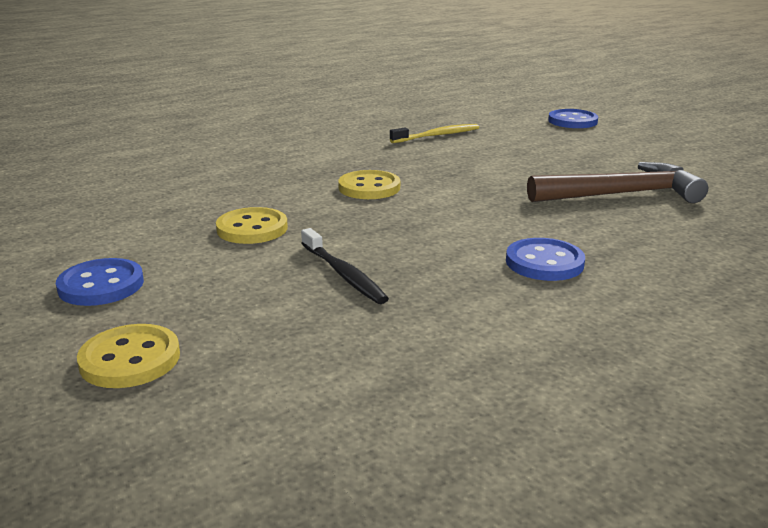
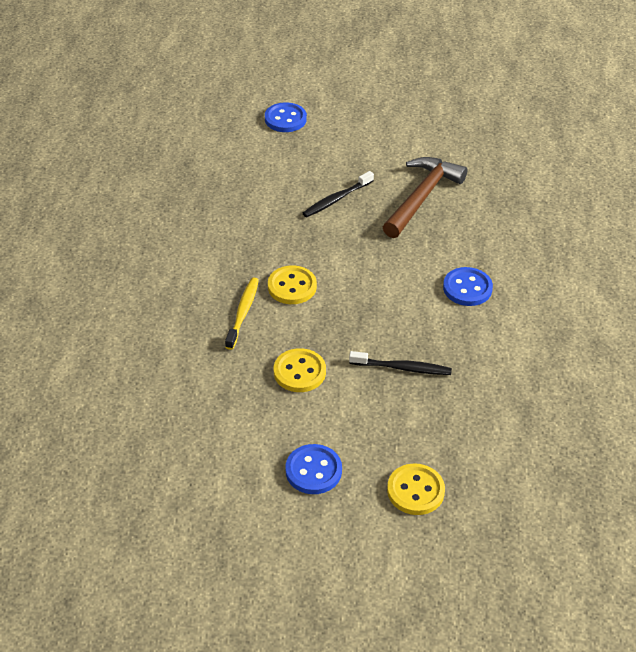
camera: 50 degrees left, 20 degrees up
(437, 135) = (233, 196): yellow toothbrush -> yellow toothbrush (243, 313)
(525, 166) = (336, 199): none -> black toothbrush

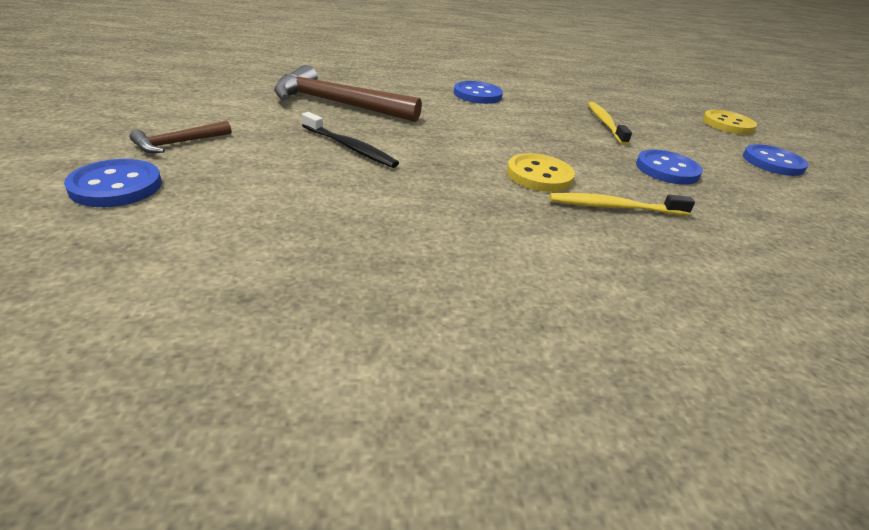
camera: 105 degrees left, 10 degrees down
(299, 372) = (667, 170): yellow button -> blue button
(339, 132) = (178, 143): none -> brown hammer
(402, 368) = (605, 123): black toothbrush -> yellow toothbrush

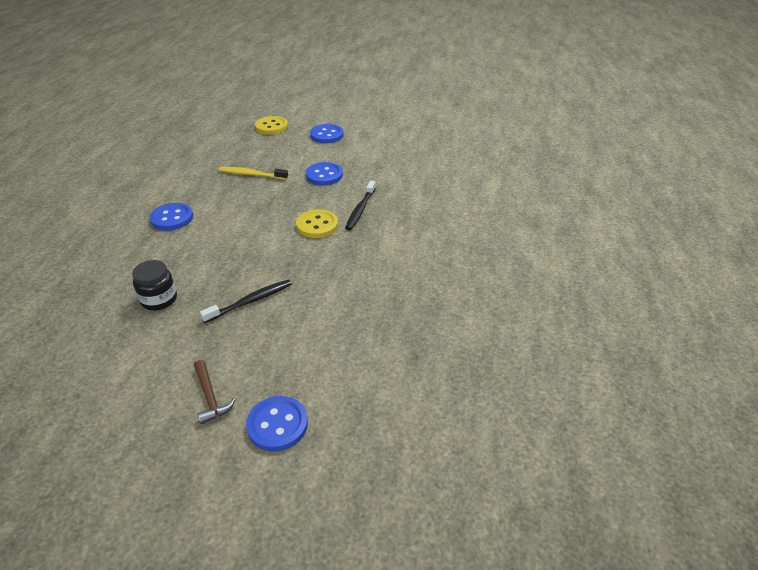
camera: 70 degrees left, 5 degrees up
(337, 104) = (159, 299): brown hammer -> black jar
(614, 207) = (360, 210): yellow toothbrush -> black toothbrush

